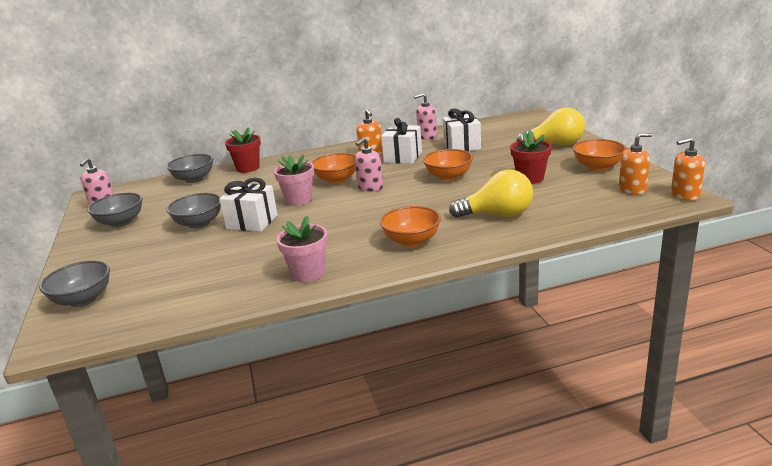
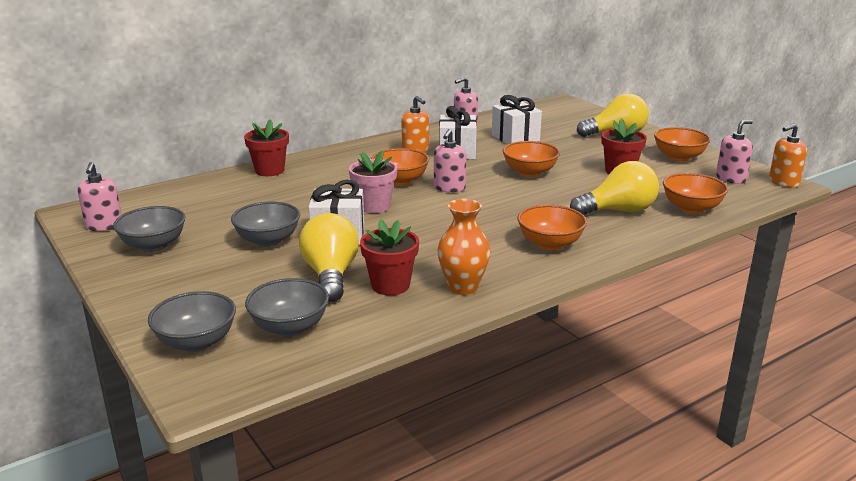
camera: 20 degrees left, 0 degrees up
(194, 179) = (206, 187): grey bowl -> grey bowl (289, 327)
(218, 255) = (330, 275): none -> yellow light bulb
(254, 267) = (390, 285): none -> red flower pot
(308, 273) = (463, 287): pink flower pot -> orange vase
(569, 216) = (691, 208): none -> orange bowl
(632, 189) = (730, 179): orange soap dispenser -> pink soap dispenser

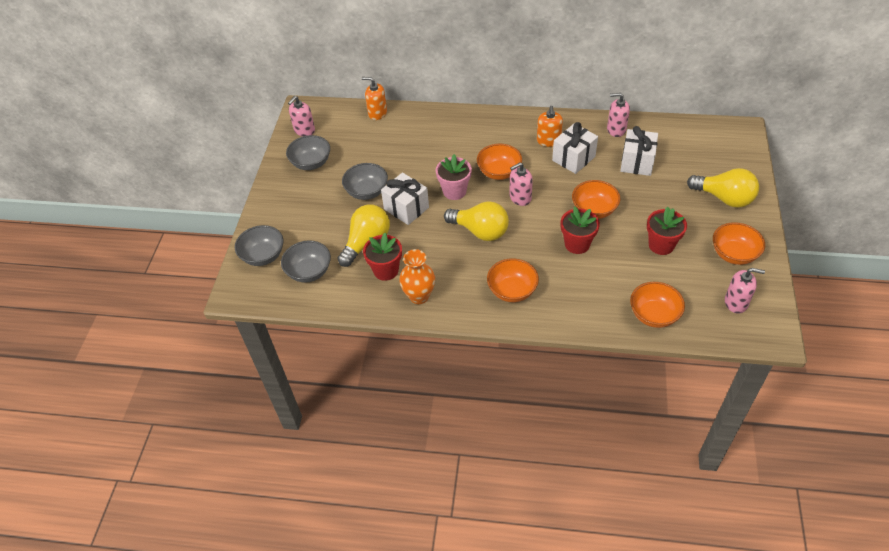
camera: 45 degrees right, 25 degrees up
(269, 170) = (434, 118): red flower pot -> red flower pot (577, 244)
(618, 211) = (598, 287): yellow light bulb -> yellow light bulb (480, 231)
(783, 182) = (774, 331): orange soap dispenser -> orange soap dispenser (377, 113)

